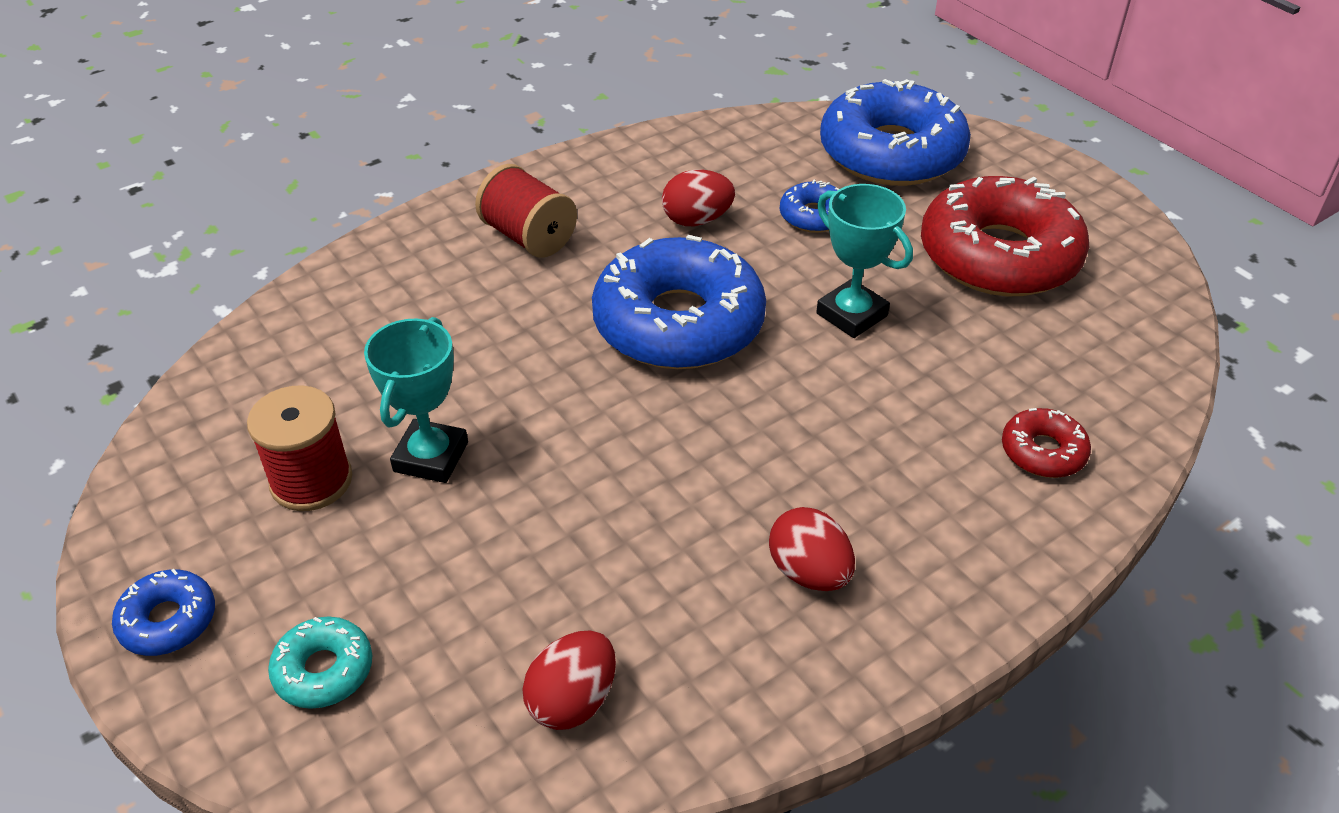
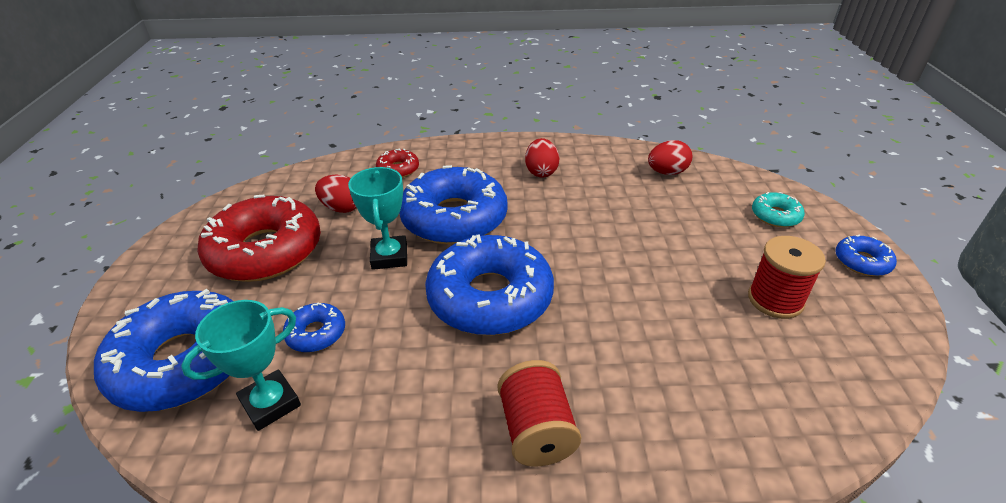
camera: 145 degrees left, 5 degrees down
(431, 457) = (695, 283): turquoise trophy -> turquoise trophy (270, 403)
(697, 220) = (394, 374): red egg -> red egg (342, 208)
(841, 405) = (454, 218): none -> blue donut

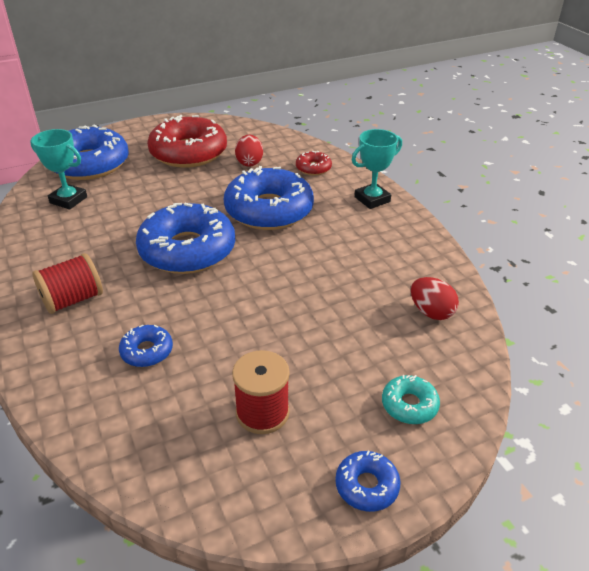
camera: 65 degrees right, 0 degrees up
(316, 333) = (125, 195): blue donut -> blue donut (147, 351)
(389, 256) = (208, 197): turquoise trophy -> turquoise trophy (372, 199)
(541, 172) = (366, 235): red egg -> none

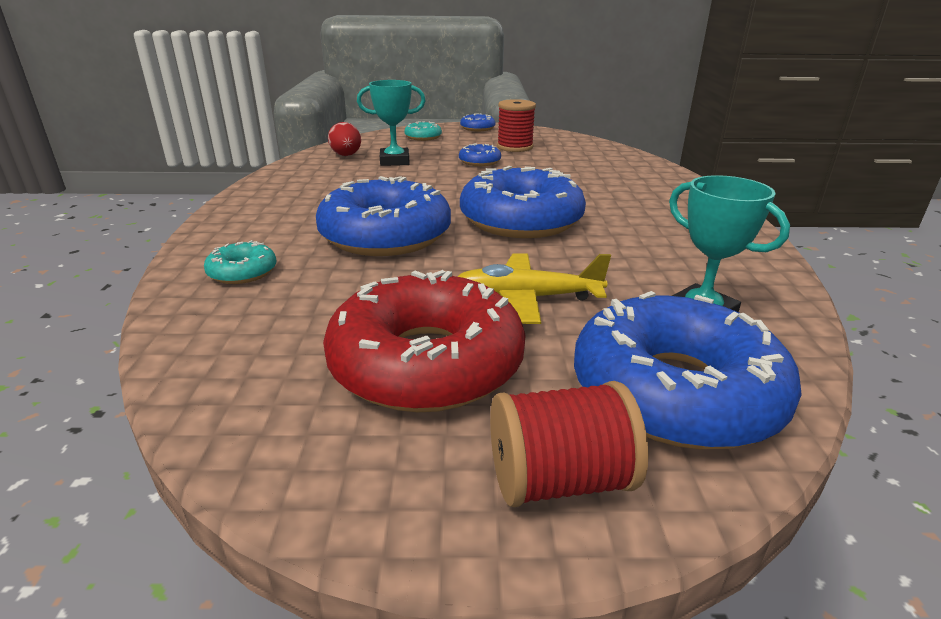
camera: 155 degrees left, 10 degrees down
(73, 300) = (659, 208): red spool -> red spool (559, 480)
(147, 351) = (586, 174): blue donut -> blue donut (479, 162)
(159, 188) = (526, 298): none -> yellow plane
(249, 162) = (328, 308): red egg -> none
(313, 168) = (242, 272): red donut -> turquoise donut
(372, 199) = (243, 220): turquoise trophy -> turquoise trophy (394, 161)

